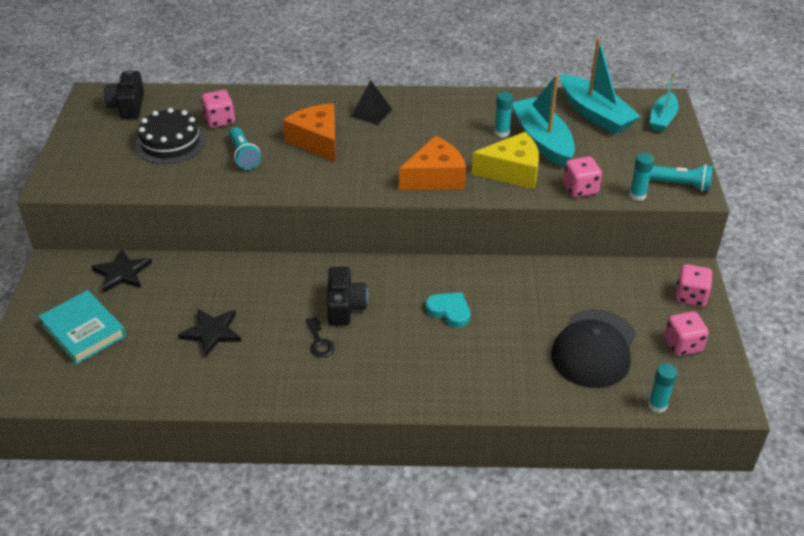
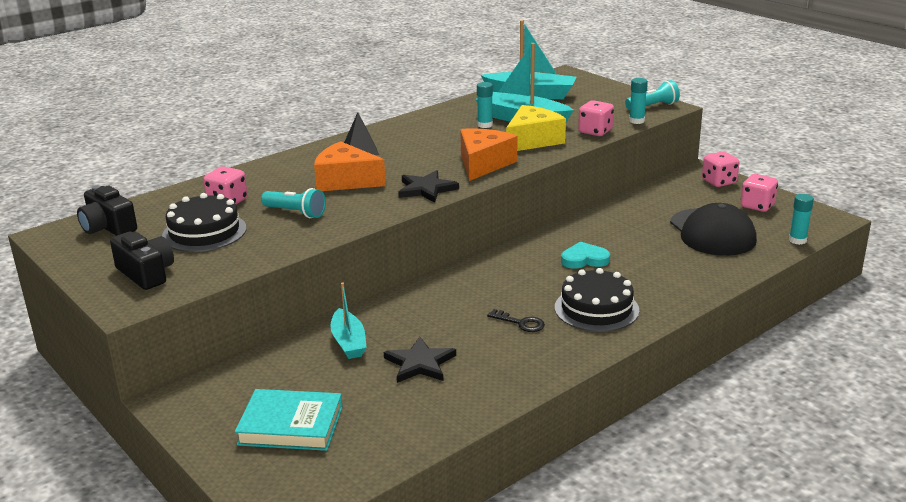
camera: 40 degrees left, 15 degrees down
(122, 273) = (258, 370): black star -> black star (426, 189)
(345, 306) = (503, 294): black camera -> black camera (146, 273)
(388, 364) = (596, 309): none -> black cake
(662, 119) = (579, 82): turquoise boat -> turquoise boat (348, 342)

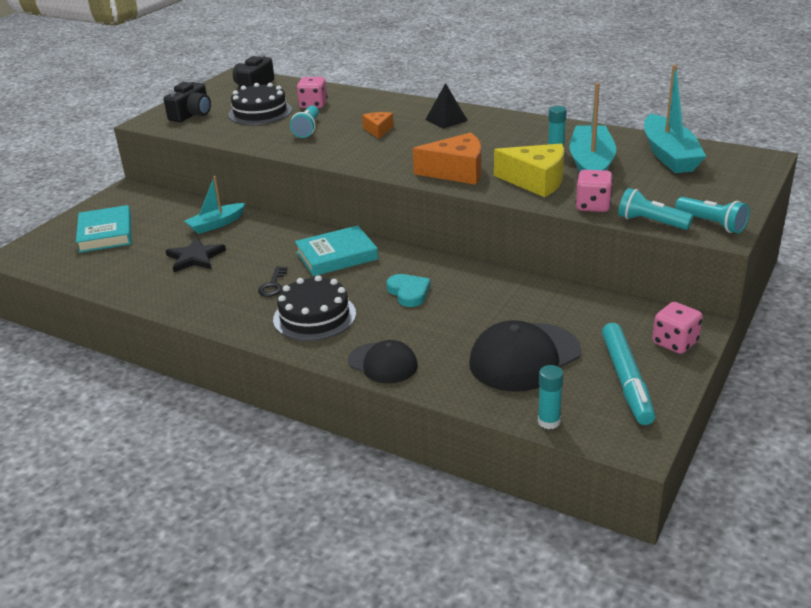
camera: 70 degrees right, 5 degrees up
(345, 181) = (378, 130): orange cheese -> orange cheese, size x0.56
(426, 189) = (382, 162): black star -> none
(488, 282) = (337, 256): none -> turquoise book
(636, 121) = (651, 222): turquoise glue stick -> turquoise flashlight
(693, 288) = (383, 363): none -> black cap
(757, 206) = (626, 380): pink dice -> turquoise marker

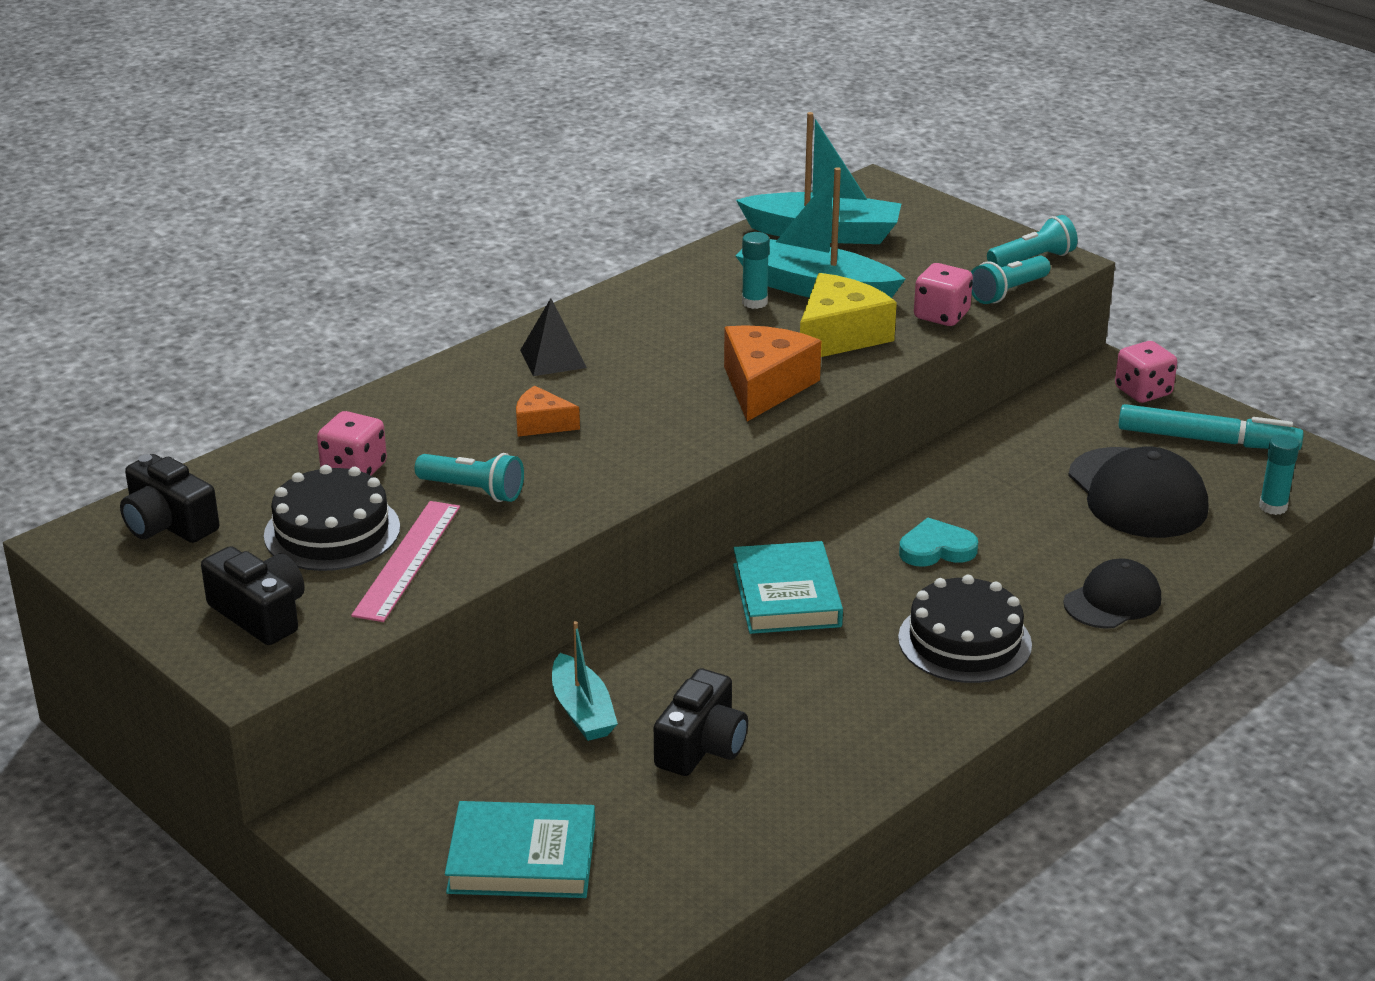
camera: 75 degrees left, 0 degrees up
(195, 258) = (702, 746): black star -> black camera
(242, 129) = (408, 560): none -> pink ruler
(273, 285) = (848, 670): black key -> none

